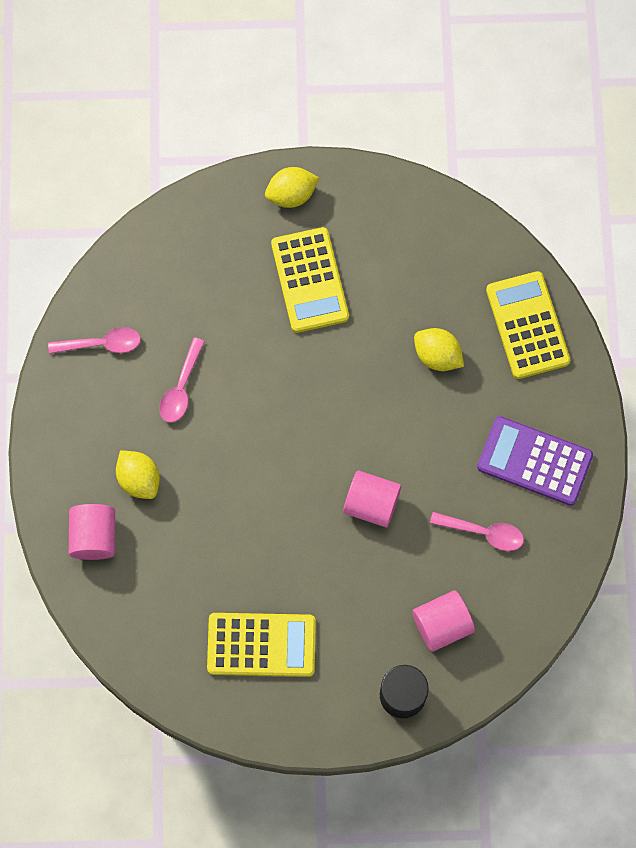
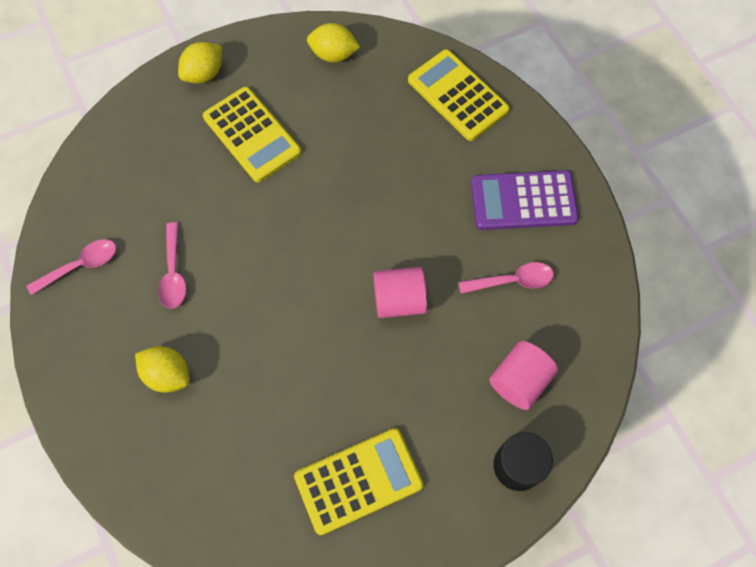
camera: 25 degrees left, 5 degrees down
(94, 537) = (145, 450): pink cylinder -> none
(437, 356) = (394, 150): yellow lemon -> yellow lemon (333, 54)

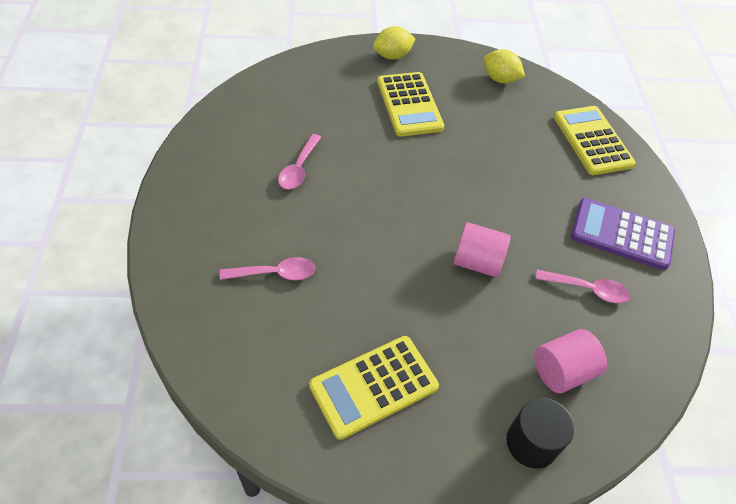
camera: 20 degrees right, 15 degrees down
(81, 266) = (231, 136): pink spoon -> pink spoon (275, 273)
(168, 374) = (254, 234): yellow lemon -> none
(358, 481) = (373, 386): yellow calculator -> yellow calculator turned 150 degrees clockwise

